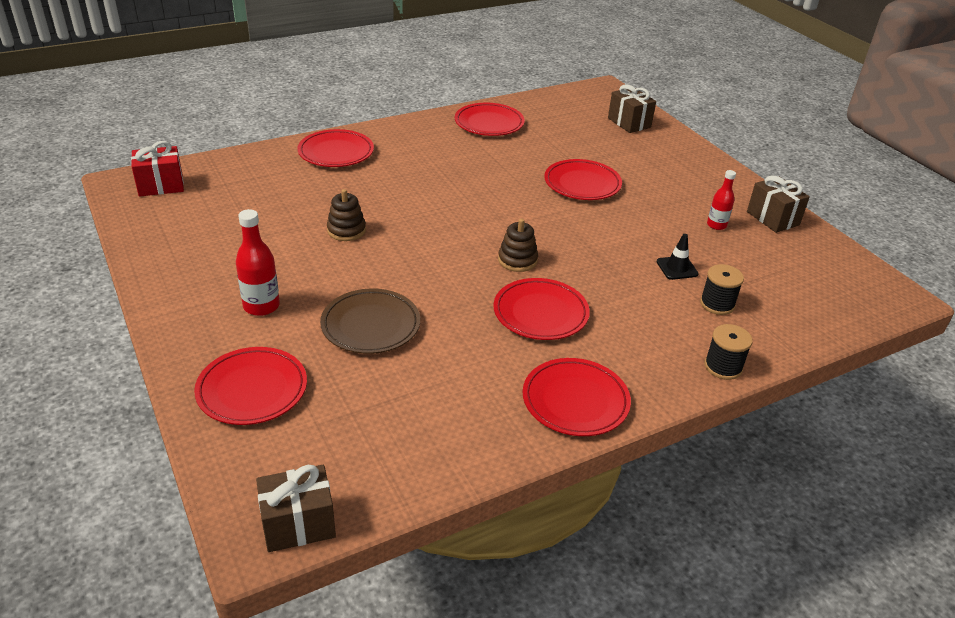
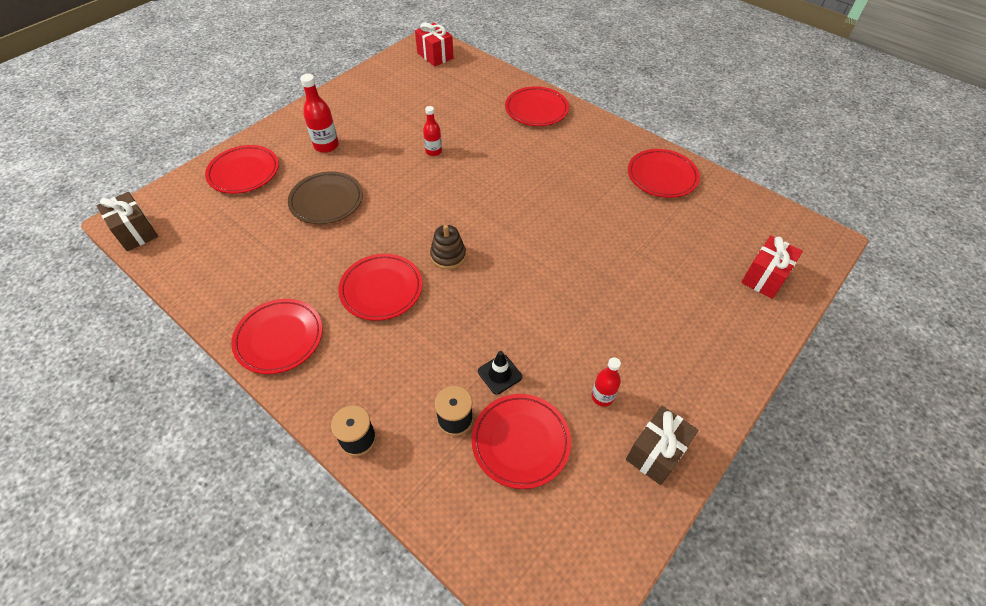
camera: 70 degrees right, 15 degrees up
(346, 230) = (433, 151): brown stacking toy -> red bottle
(582, 184) = (603, 268): red plate -> red plate (520, 442)
(629, 123) = (764, 277): brown gift -> red gift

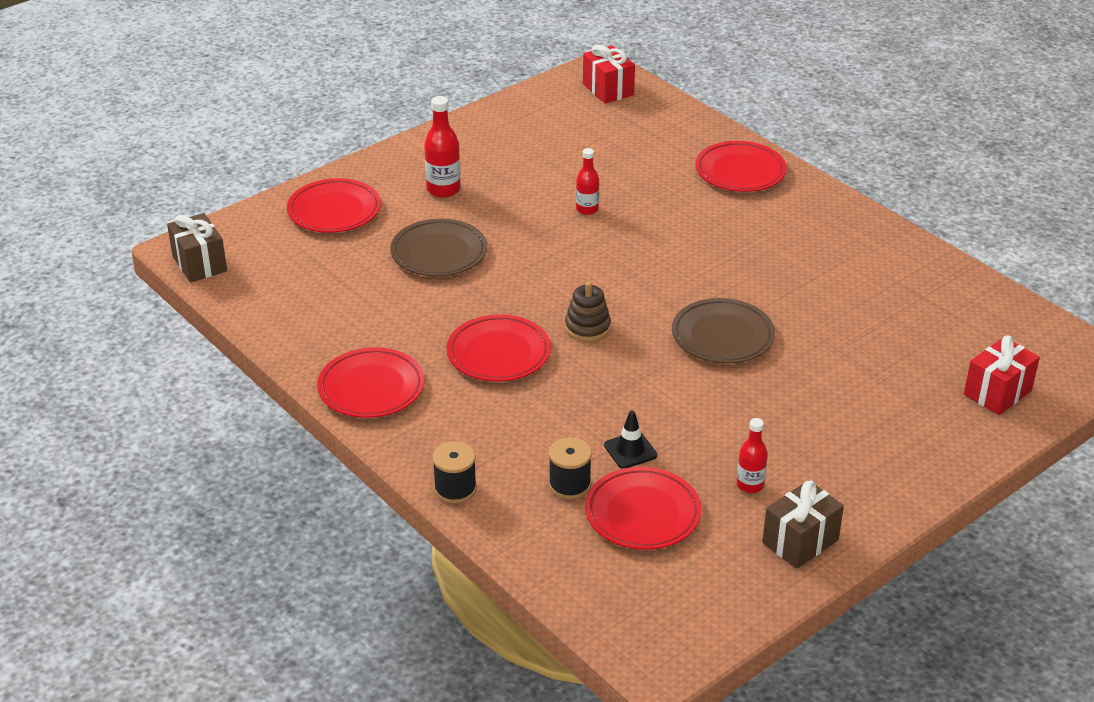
camera: 10 degrees right, 15 degrees down
(551, 251) = (722, 336): none -> brown plate
(662, 176) = (896, 268): red plate -> none

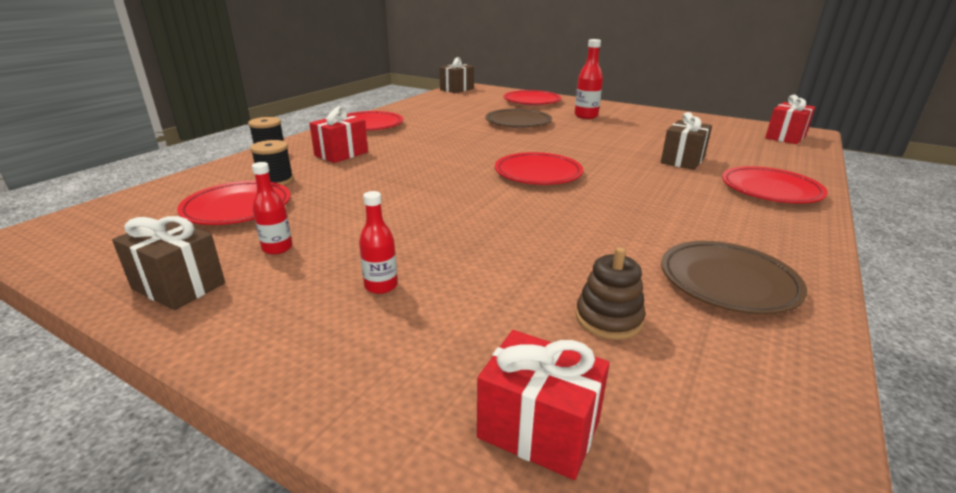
camera: 70 degrees right, 10 degrees down
(495, 426) = (341, 154): none -> red gift
(498, 353) = (423, 146): red plate -> red plate (538, 173)
(587, 209) = (621, 148): red bottle -> red bottle (381, 286)
(587, 327) = (473, 164): brown stacking toy -> brown stacking toy (608, 319)
(630, 450) = (322, 194): black traffic cone -> none
(644, 185) = (682, 160): none -> brown gift
(722, 336) = (505, 210): brown plate -> brown plate (728, 282)

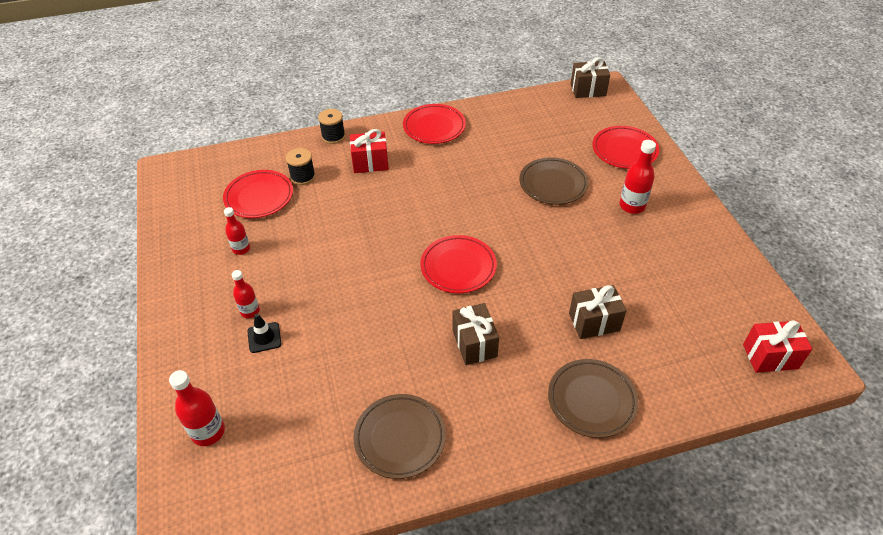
camera: 45 degrees right, 20 degrees up
(178, 286) = (183, 252): brown gift -> brown gift (474, 344)
(441, 296) = (264, 337): none -> black traffic cone
(538, 429) = (208, 432): red gift -> red bottle
(608, 319) = (307, 409): brown stacking toy -> none
(770, 190) = (591, 400): red plate -> brown plate

